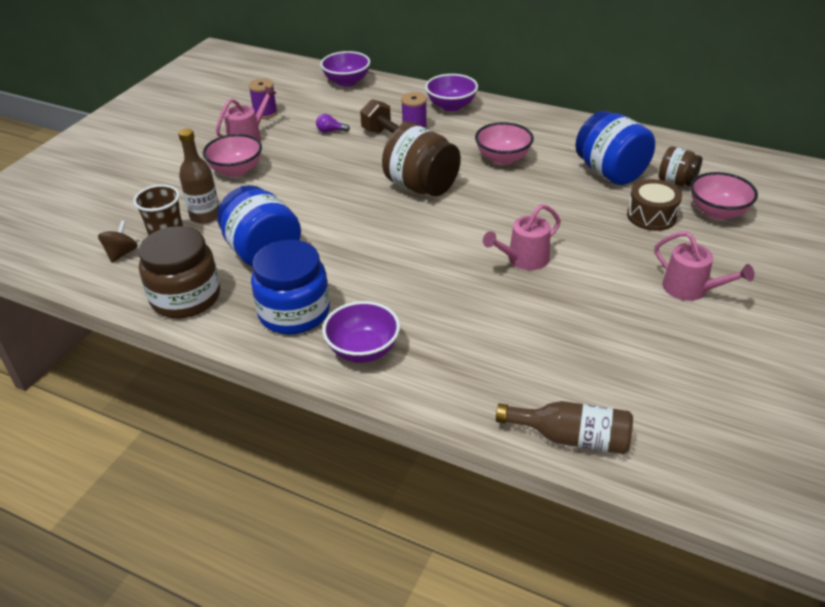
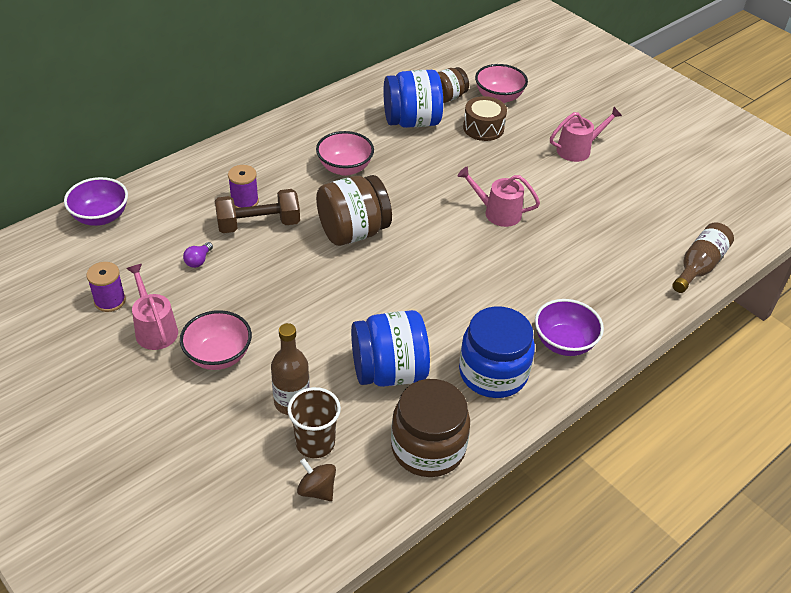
camera: 70 degrees left, 5 degrees up
(451, 106) = (225, 164): purple bowl -> none
(524, 259) = (498, 212): pink watering can -> pink watering can turned 120 degrees clockwise

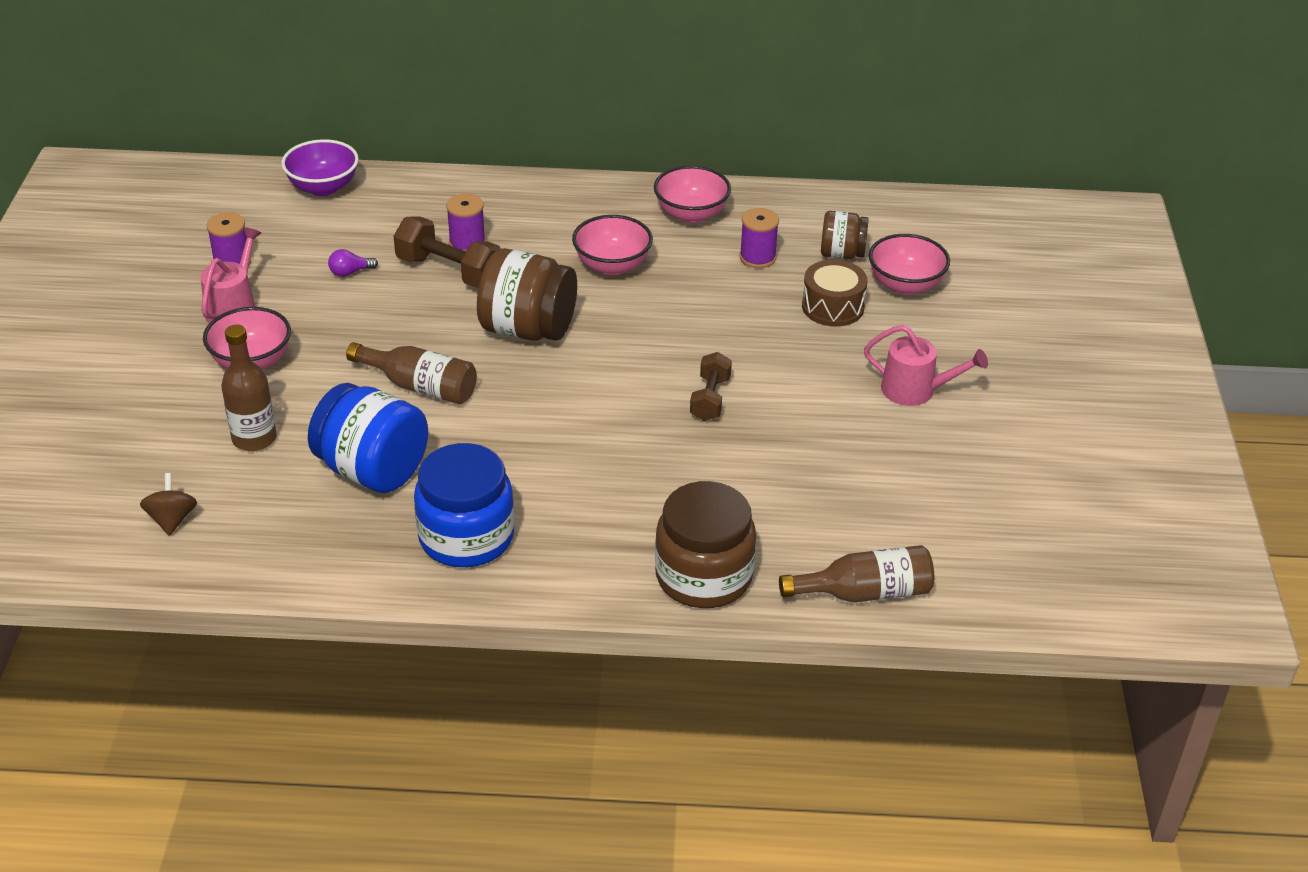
camera: 45 degrees right, 5 degrees down
(315, 443) = (224, 483): brown cup -> none
(343, 304) = (420, 387): none -> brown bottle
(344, 115) = (691, 214): none -> pink bowl
(411, 121) = (757, 258): blue jar -> purple spool
(428, 448) = (309, 555): brown jar -> brown jar (703, 576)
(498, 212) = (710, 399): pink watering can -> brown dumbbell
(564, 343) = (581, 560): purple bowl -> none

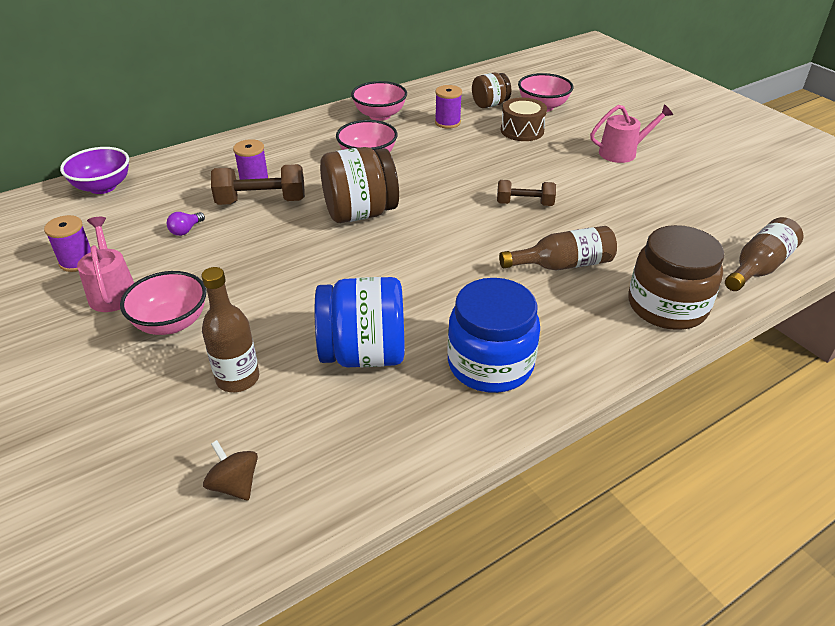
camera: 35 degrees left, 0 degrees up
(420, 387) = (329, 280): brown bottle -> brown bottle (563, 265)
(710, 399) = (524, 204): brown dumbbell -> brown dumbbell turned 60 degrees counterclockwise

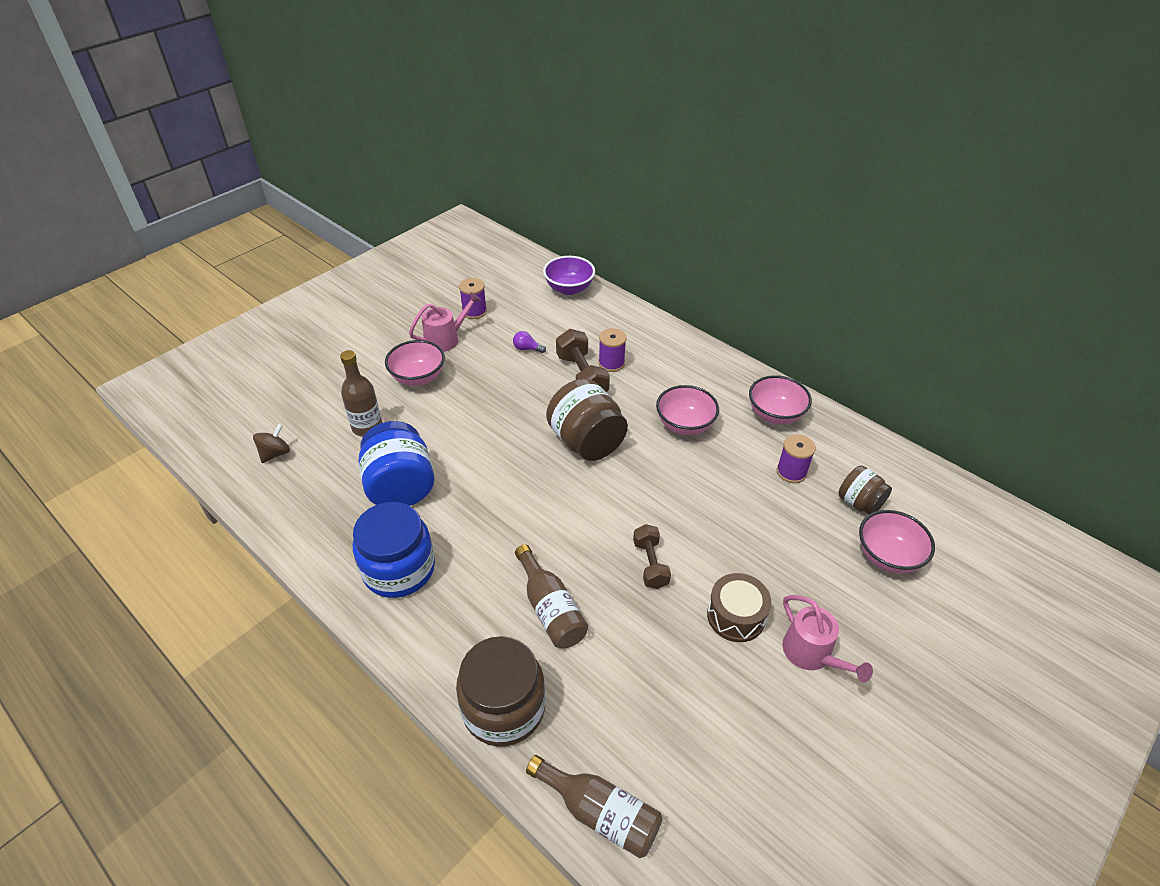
camera: 75 degrees right, 5 degrees up
(522, 130) = (811, 542): brown drum -> brown drum (736, 616)

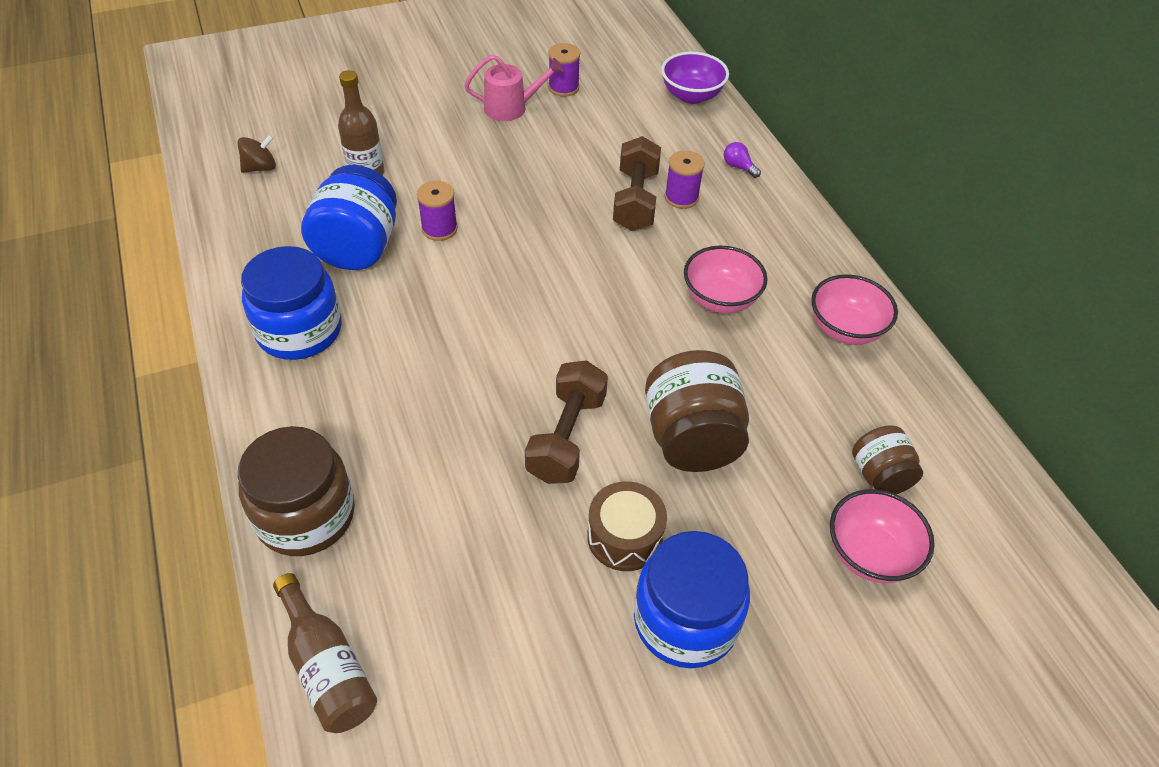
camera: 25 degrees right, 5 degrees up
(418, 377) = (453, 139): pink bowl -> none
(527, 349) = (594, 148): purple light bulb -> purple light bulb (738, 167)
(550, 609) = (423, 437): brown bottle -> none
(586, 442) = (589, 275): brown jar -> brown jar (691, 438)
(650, 564) = (566, 437): brown dumbbell -> brown dumbbell, size x1.54
(791, 472) = (816, 404): purple spool -> purple spool (439, 229)
(811, 654) = (685, 620): pink watering can -> blue jar

